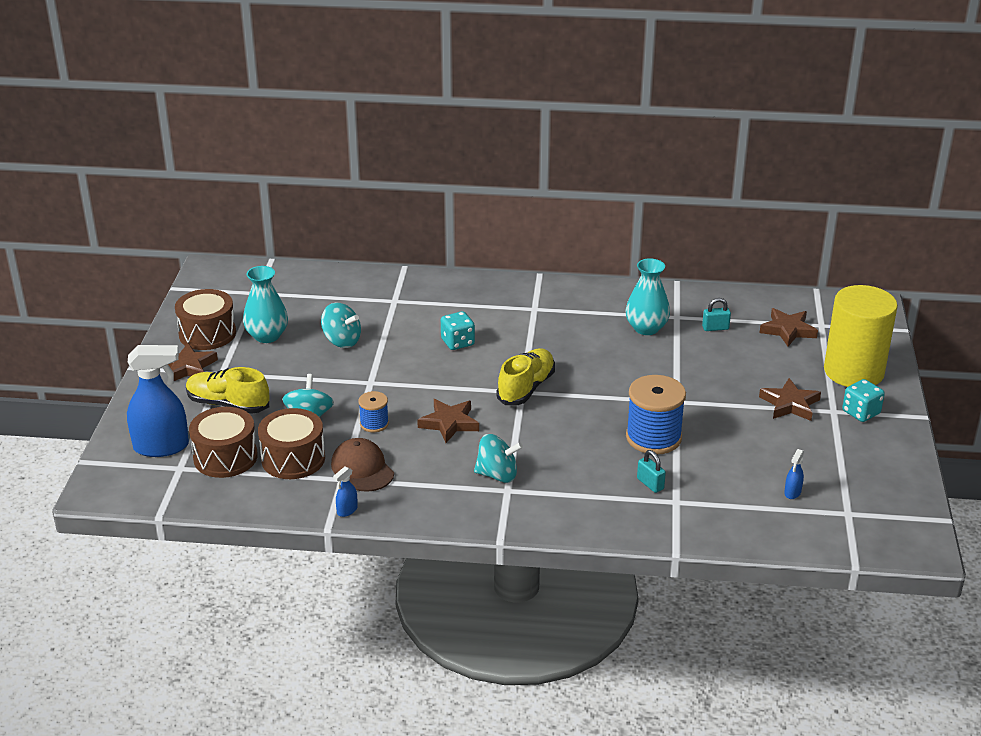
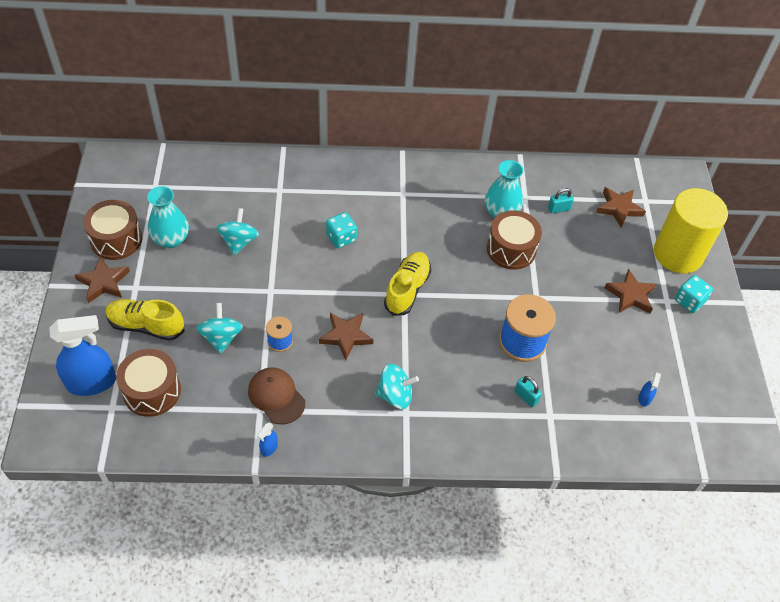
camera: 10 degrees left, 20 degrees up
(293, 459) = (213, 389): brown drum -> brown drum (511, 249)
(342, 341) = (239, 242): turquoise spinning top -> turquoise spinning top turned 105 degrees counterclockwise

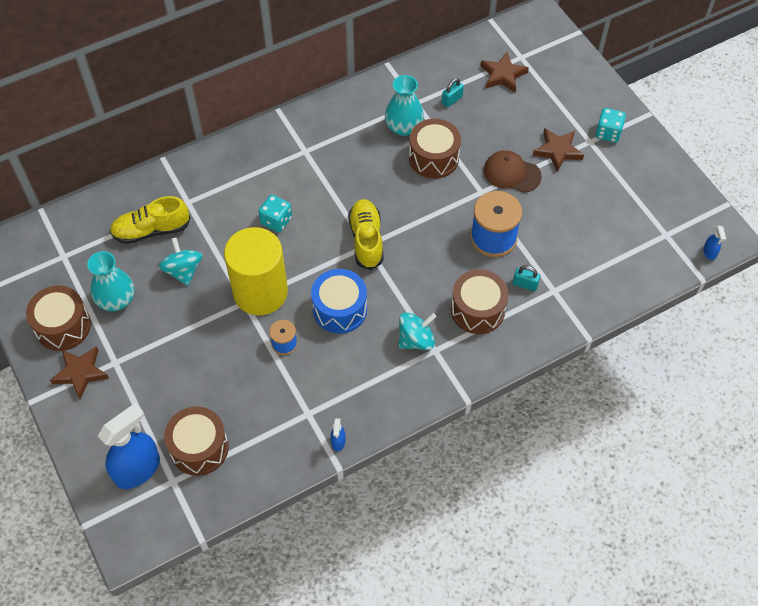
camera: 25 degrees left, 5 degrees up
(146, 326) = (151, 392): yellow shoe -> yellow shoe (151, 230)
(221, 337) = (229, 367): turquoise spinning top -> none
(276, 396) = (314, 394): brown cap -> brown cap (511, 173)
(346, 336) = (340, 309): brown star -> blue drum
(467, 397) = (477, 310): none -> brown drum
(644, 398) = (620, 236): blue spray bottle -> blue spray bottle (709, 252)
(678, 254) = (575, 94): yellow cylinder -> yellow cylinder (260, 292)

